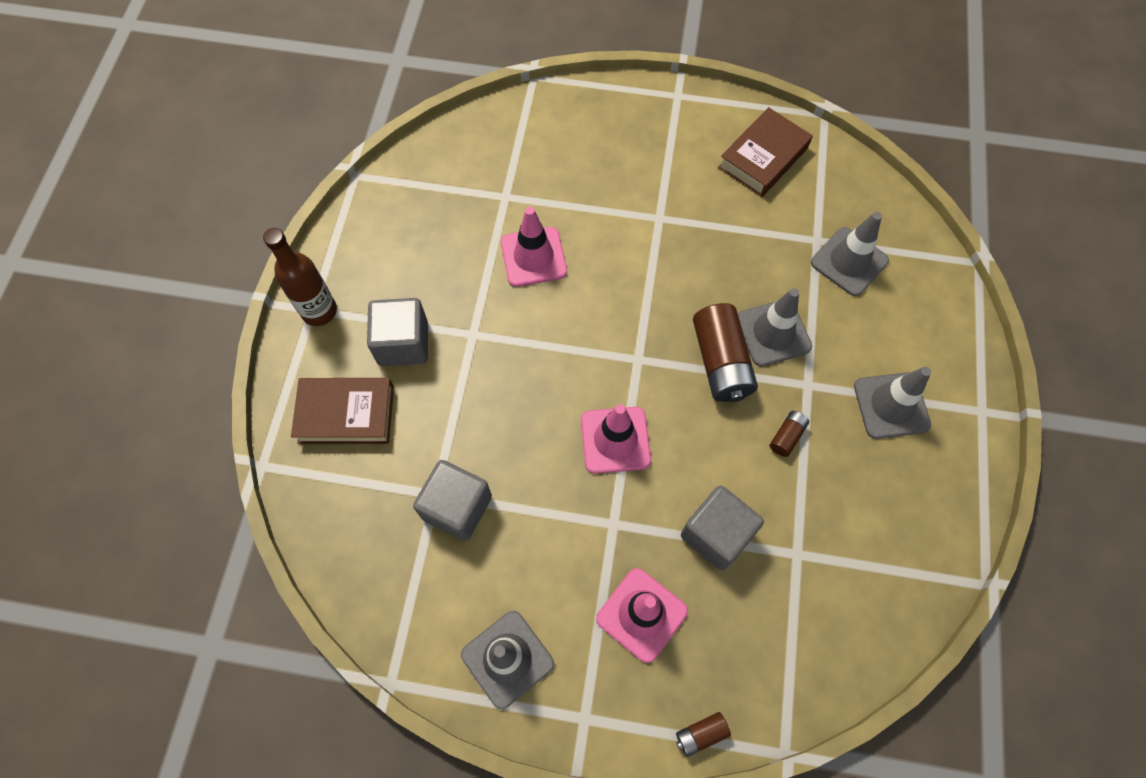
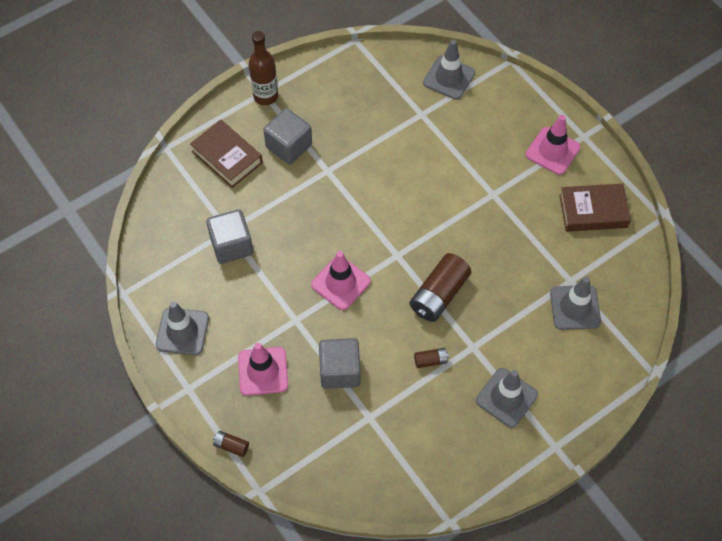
camera: 45 degrees right, 5 degrees down
(533, 257) = (401, 158): pink traffic cone -> pink traffic cone (552, 151)
(773, 333) = (485, 305): grey traffic cone -> grey traffic cone (449, 78)

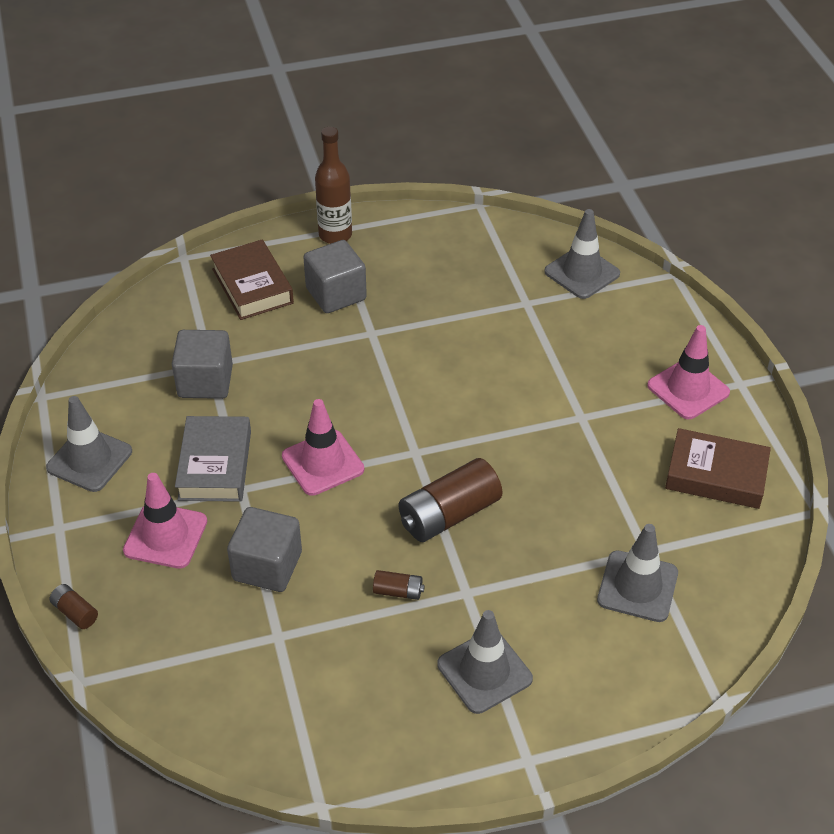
camera: 20 degrees right, 15 degrees down
(270, 308) = (215, 465): none -> grey book

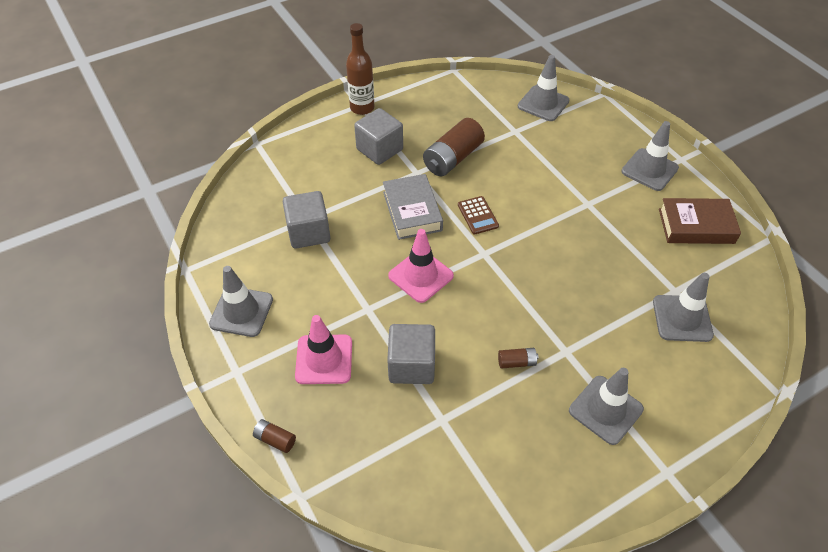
camera: 15 degrees left, 5 degrees up
(215, 465) = (340, 295): grey book -> grey book (412, 211)
(252, 286) = (316, 155): brown book -> none
(427, 403) = (478, 215): none -> brown calculator
(449, 515) = (528, 295): brown battery -> brown battery (453, 158)
(688, 389) = (649, 170): pink traffic cone -> grey traffic cone

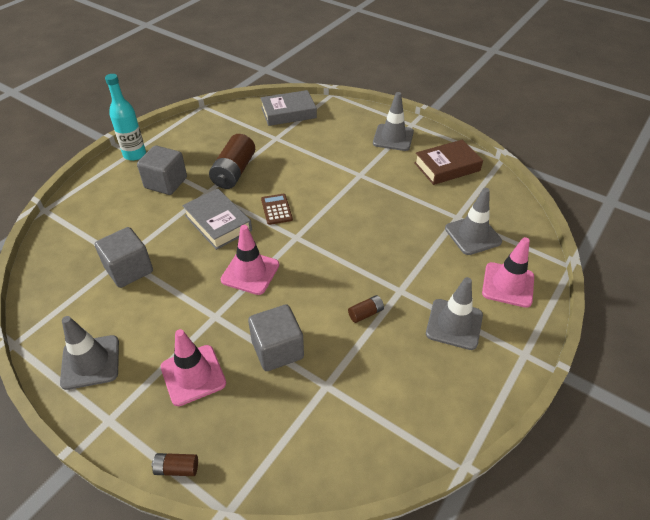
camera: 25 degrees left, 5 degrees down
(362, 108) = (134, 154): brown bottle -> turquoise bottle
(478, 215) = (276, 209): brown calculator -> brown calculator turned 150 degrees counterclockwise
(543, 103) = (288, 112): grey traffic cone -> grey book
(691, 390) = (508, 285): none -> pink traffic cone

